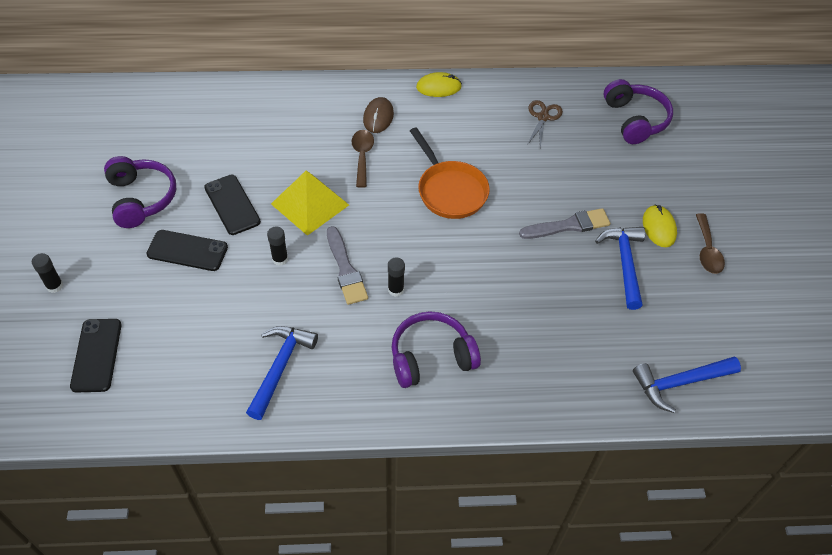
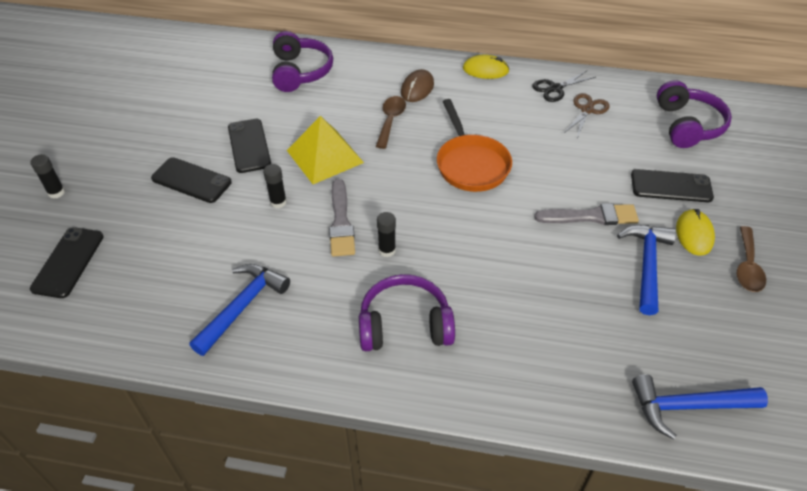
camera: 15 degrees right, 5 degrees down
(141, 198) = (166, 128): purple headphones -> purple headphones (300, 72)
(509, 98) = (555, 88): none -> black scissors
(631, 184) = (671, 186): none -> black phone

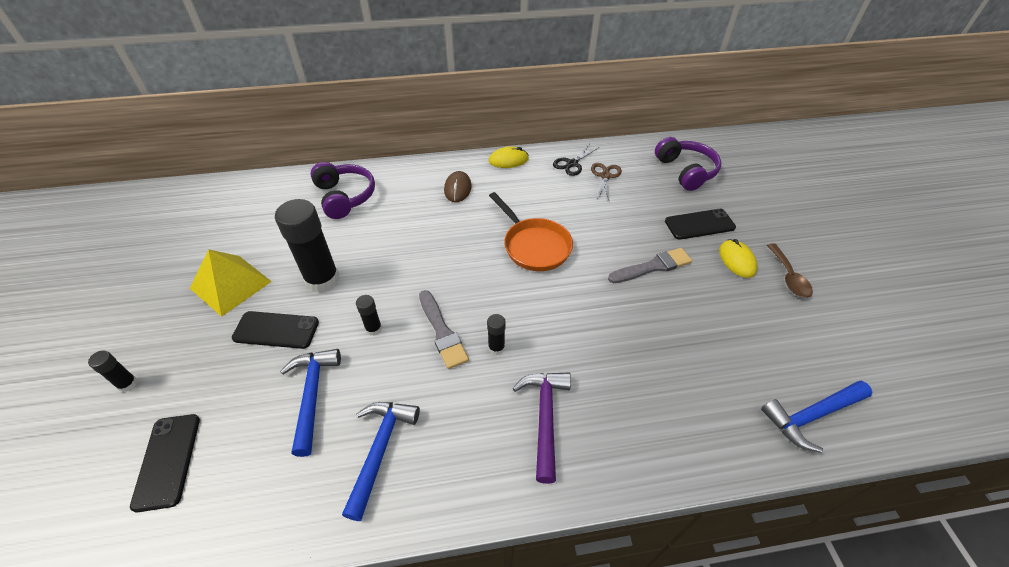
camera: 20 degrees left, 0 degrees up
(249, 146) = (322, 279): black phone -> black glue stick
(325, 156) = (400, 271): yellow pyramid -> yellow pyramid (231, 284)
(390, 120) = (447, 223): brown spoon -> none
(405, 325) = (545, 418): purple headphones -> purple hammer
(647, 265) = (716, 297): blue hammer -> blue hammer (312, 395)

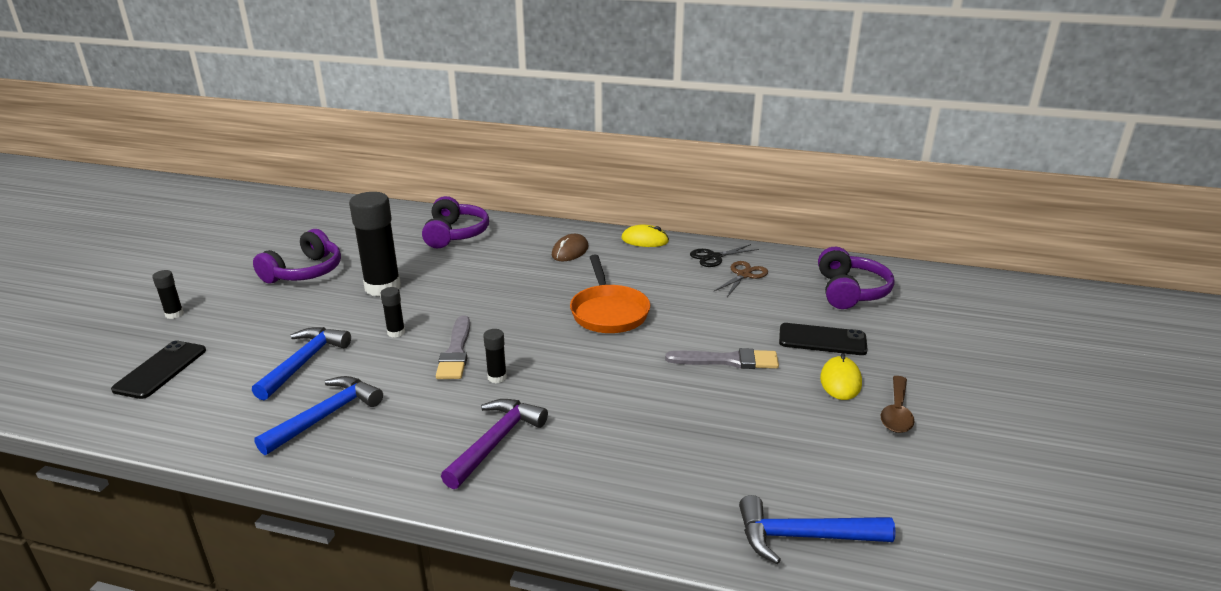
camera: 25 degrees right, 20 degrees down
(231, 284) = (305, 272): yellow pyramid -> purple headphones
(276, 330) = (314, 311): black phone -> none

